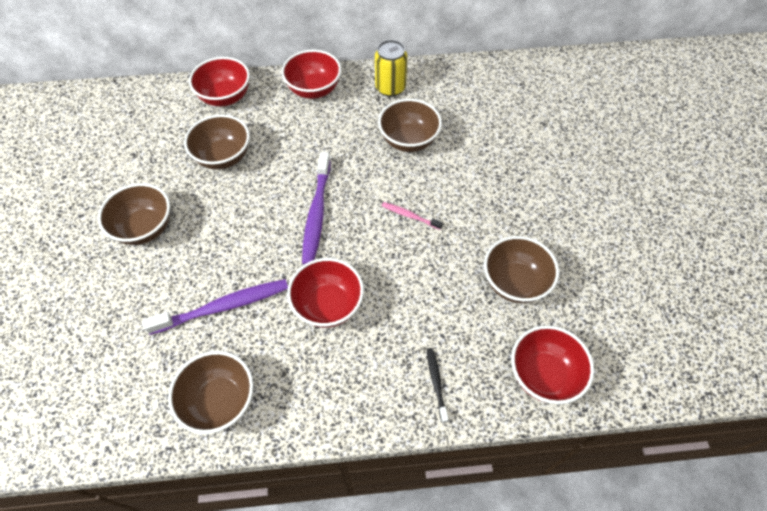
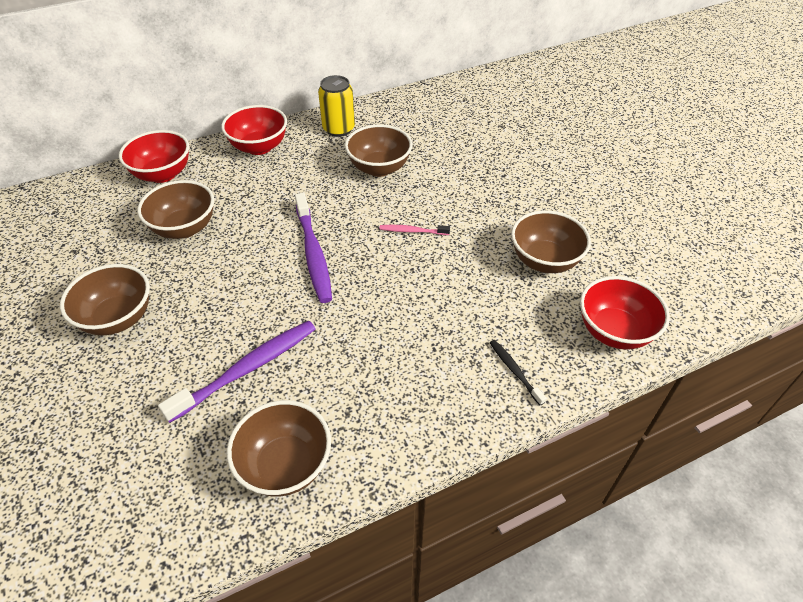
camera: 20 degrees left, 10 degrees down
(328, 305) = (366, 333): red bowl -> none

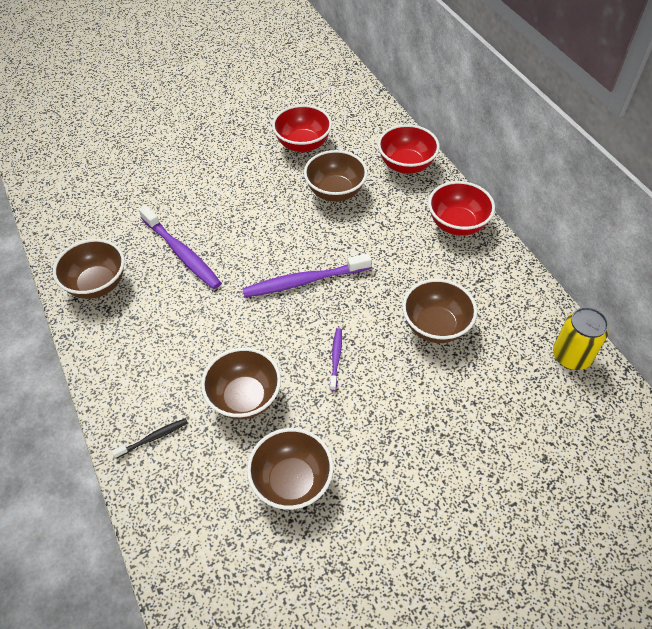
camera: 90 degrees right, 5 degrees up
(118, 318) = (237, 174): brown bowl -> brown bowl (244, 398)
(338, 129) = (502, 286): yellow can -> yellow can (571, 356)
(412, 231) = (336, 358): pink toothbrush -> purple toothbrush
(614, 331) = (188, 538): red bowl -> red bowl (303, 144)

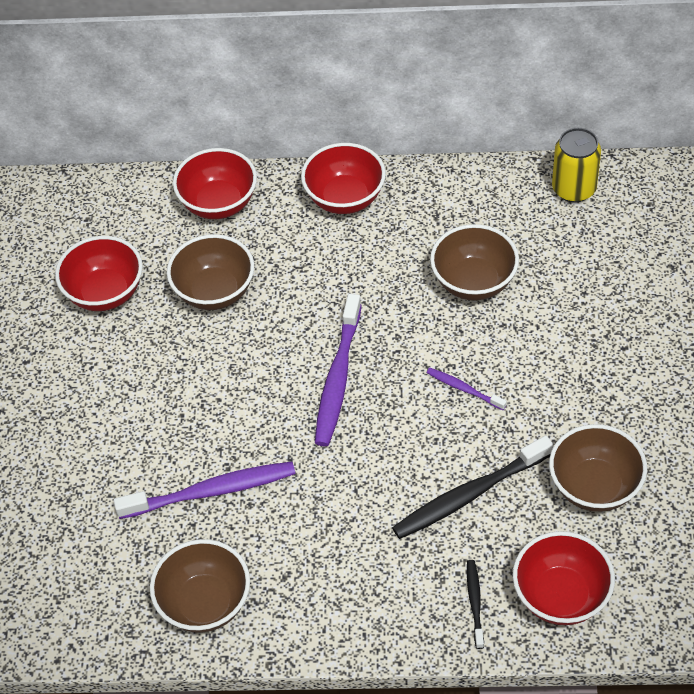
camera: 60 degrees left, 0 degrees up
(180, 495) = (561, 596): none -> red bowl
(244, 398) = (469, 495): brown bowl -> black toothbrush

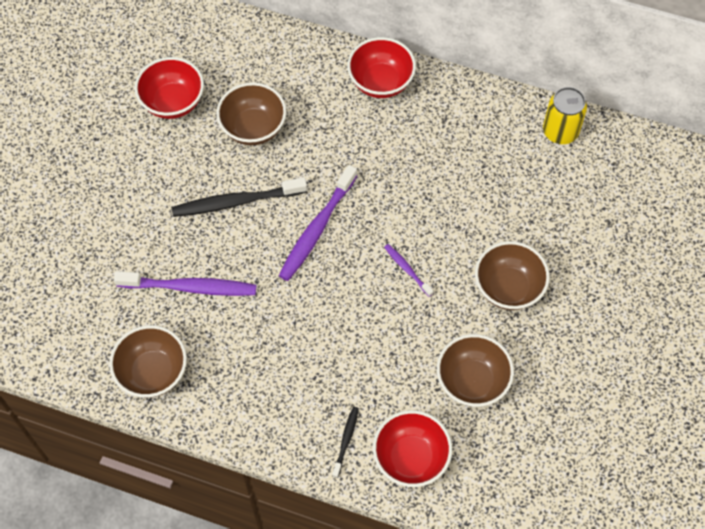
camera: 15 degrees right, 10 degrees up
(219, 203) = (284, 55): red bowl -> none
(469, 495) = (376, 355): black toothbrush -> black toothbrush (236, 202)
(474, 282) = (450, 184): brown bowl -> brown bowl (508, 288)

